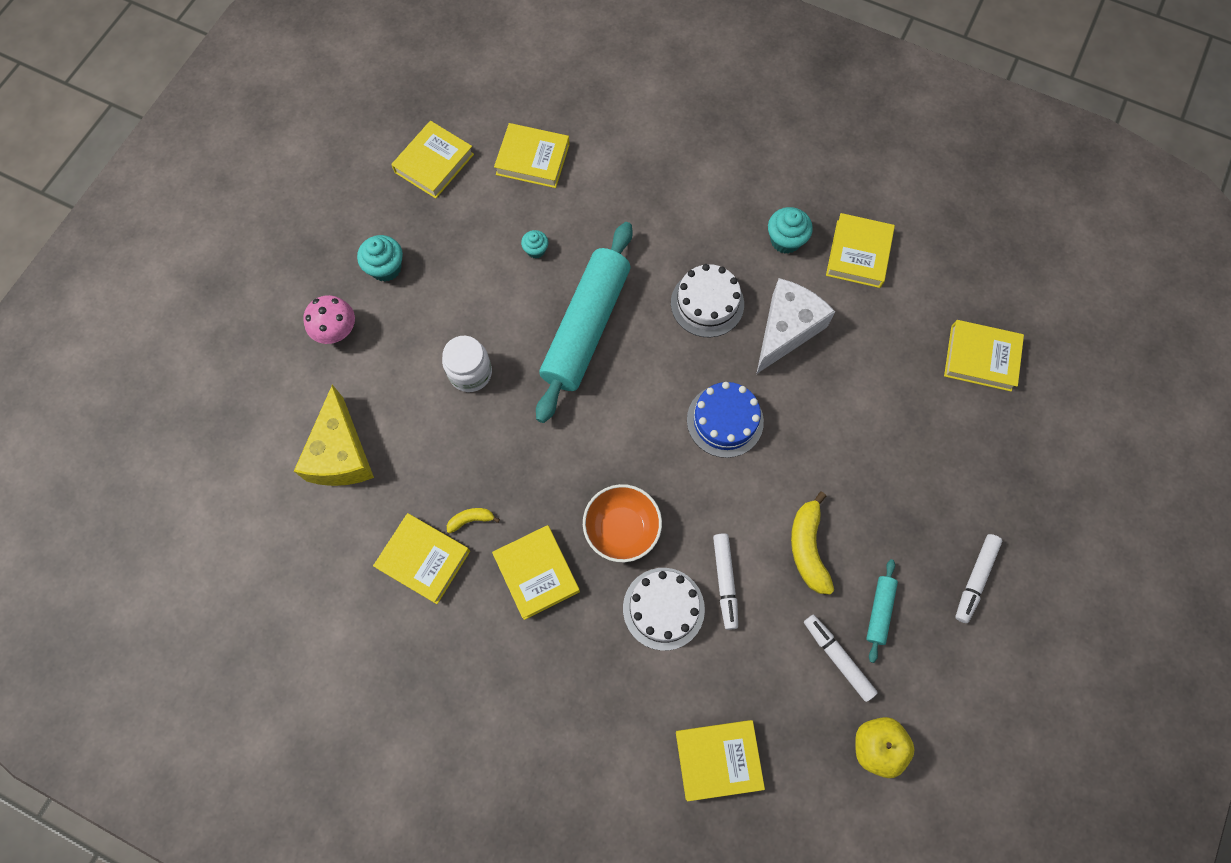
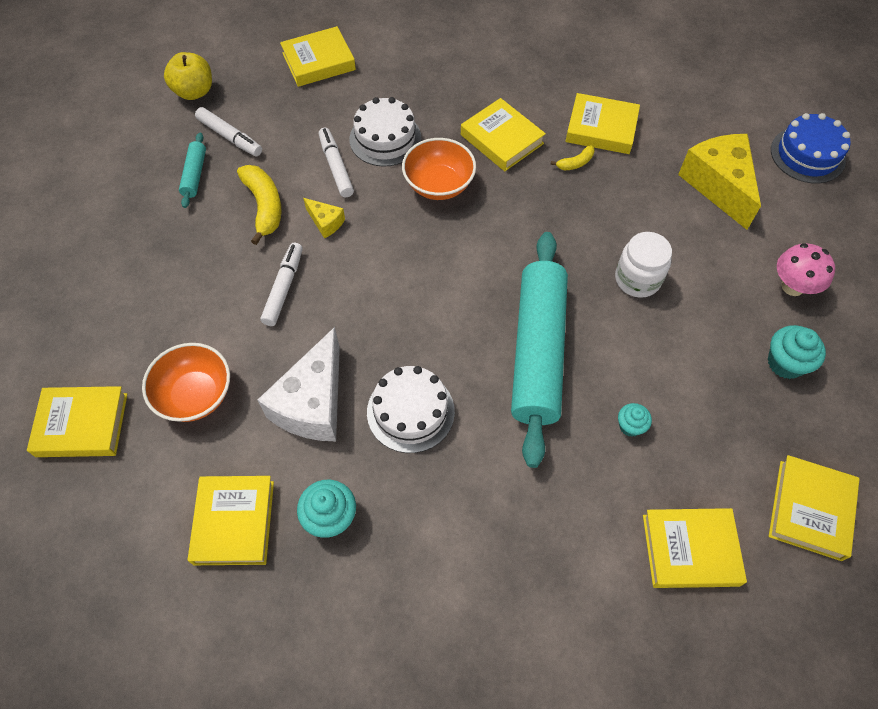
camera: 165 degrees right, 10 degrees down
(725, 420) = (363, 294): blue cake -> blue cake (807, 155)
(747, 511) = (325, 222): none -> yellow cheese
(885, 361) = (195, 395): none -> orange bowl
(975, 579) = (105, 215): white marker -> white marker (283, 288)

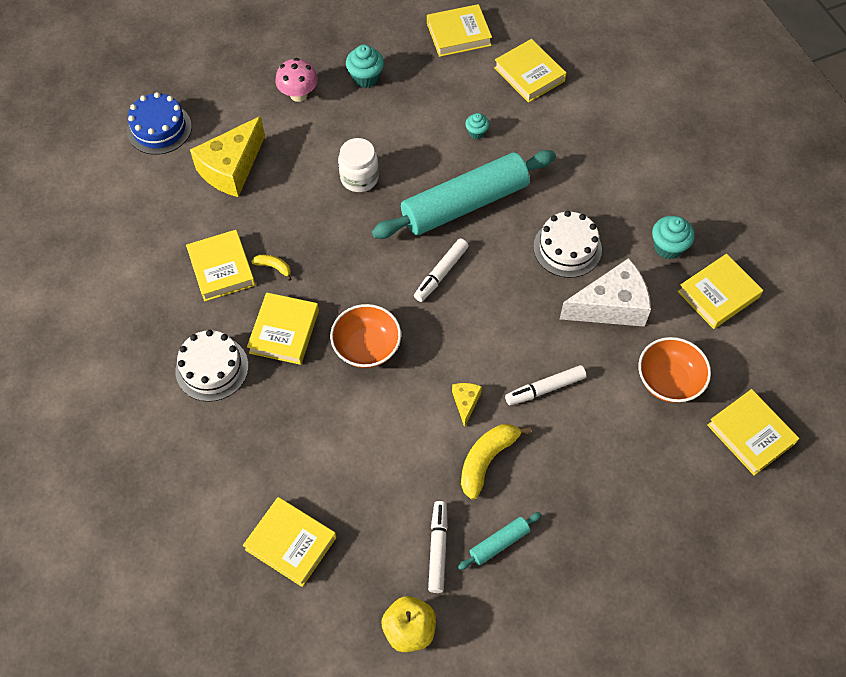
camera: 125 degrees left, 0 degrees up
(336, 167) = (405, 435): white marker -> white marker (441, 273)
(385, 138) = (346, 419): white cake -> white cake (212, 368)

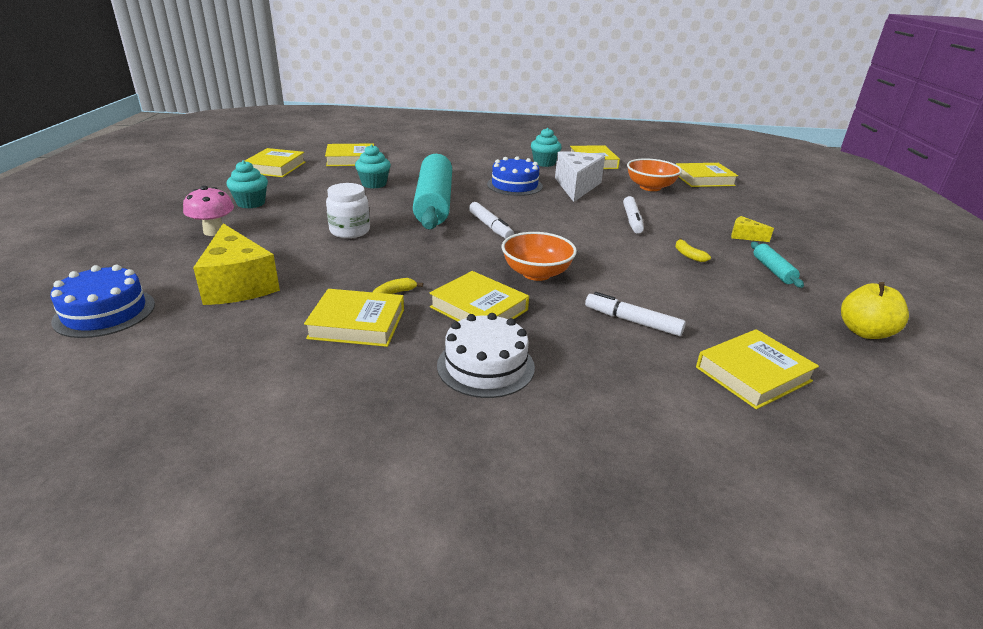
camera: 65 degrees left, 30 degrees down
(438, 548) = (774, 296): white marker -> white marker (632, 321)
(465, 403) = (627, 249): yellow cheese -> yellow cheese (744, 236)
(476, 132) = (374, 184): turquoise cupcake -> turquoise cupcake, size x1.63
(486, 460) = (688, 255): yellow banana -> yellow banana, size x0.52
(567, 248) = (514, 185): white cake -> blue cake

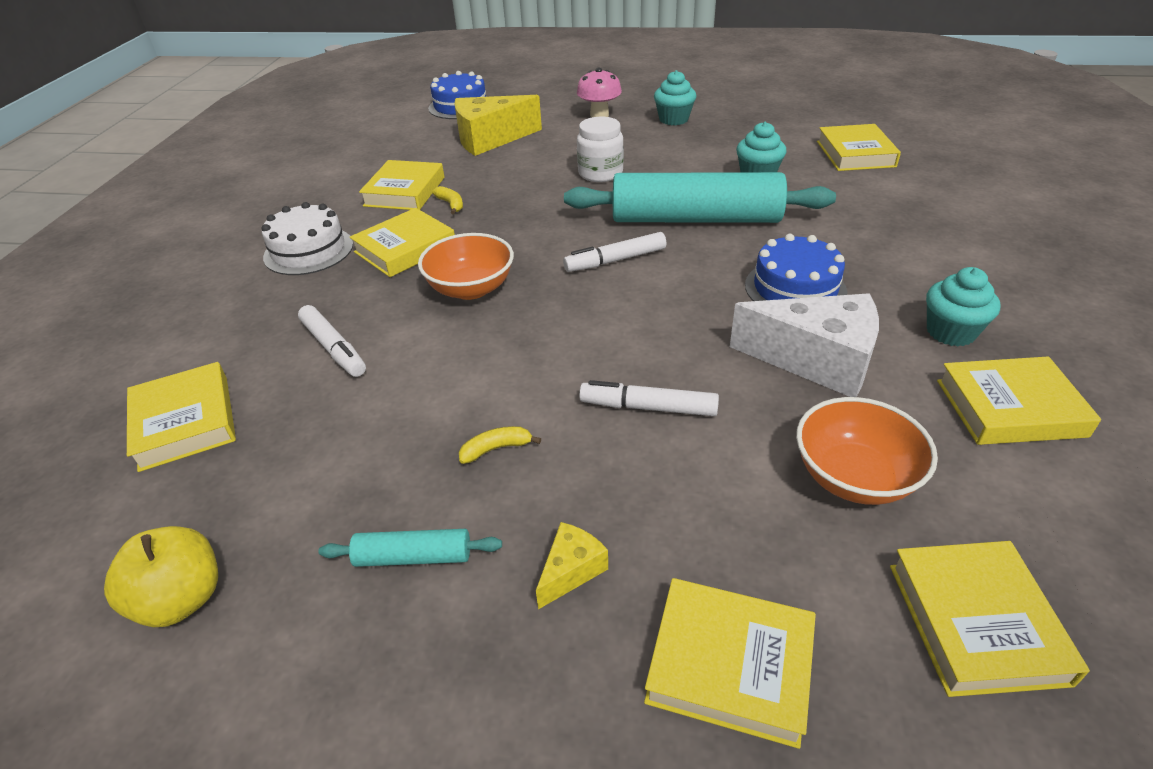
camera: 100 degrees right, 10 degrees up
(275, 167) = (795, 115): yellow book -> yellow book (729, 665)
(632, 321) = (334, 348): white marker -> white marker turned 105 degrees clockwise

